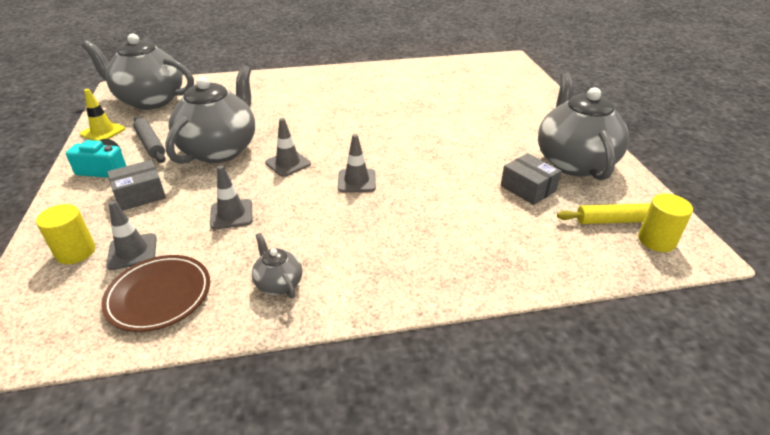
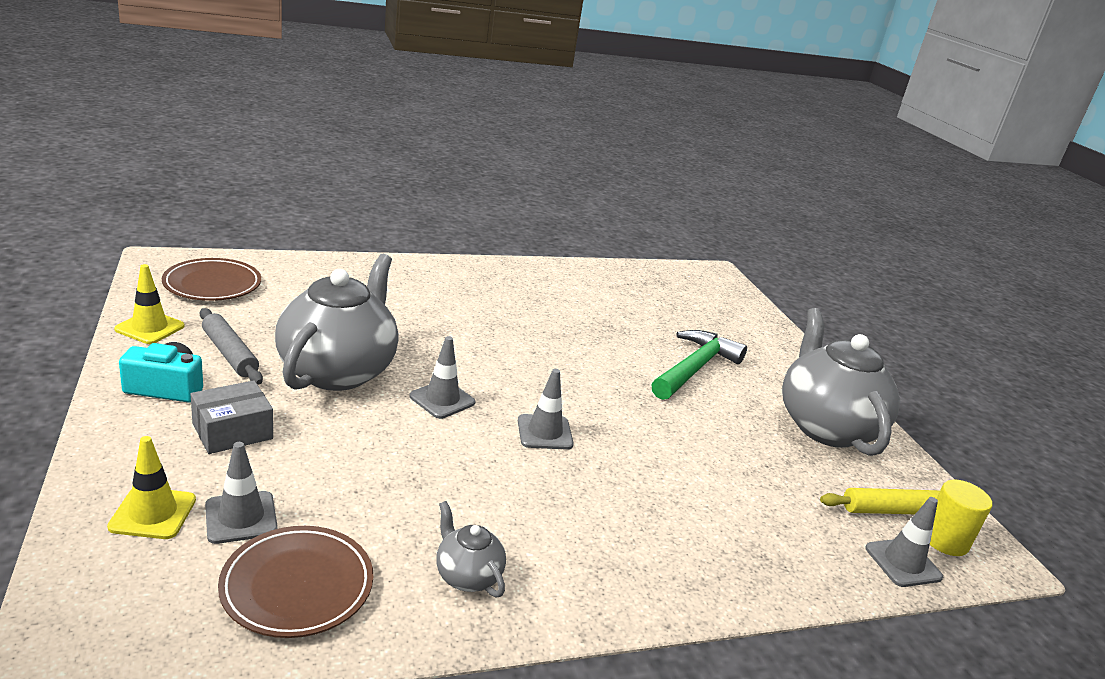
camera: 10 degrees left, 10 degrees down
(76, 252) = (153, 513): yellow cylinder -> yellow traffic cone
(150, 100) = (212, 284): grey teapot -> brown plate
(231, 214) = (377, 470): grey traffic cone -> grey traffic cone (903, 563)
(479, 128) = (694, 368): none -> green hammer
(528, 188) = (774, 459): grey box -> none

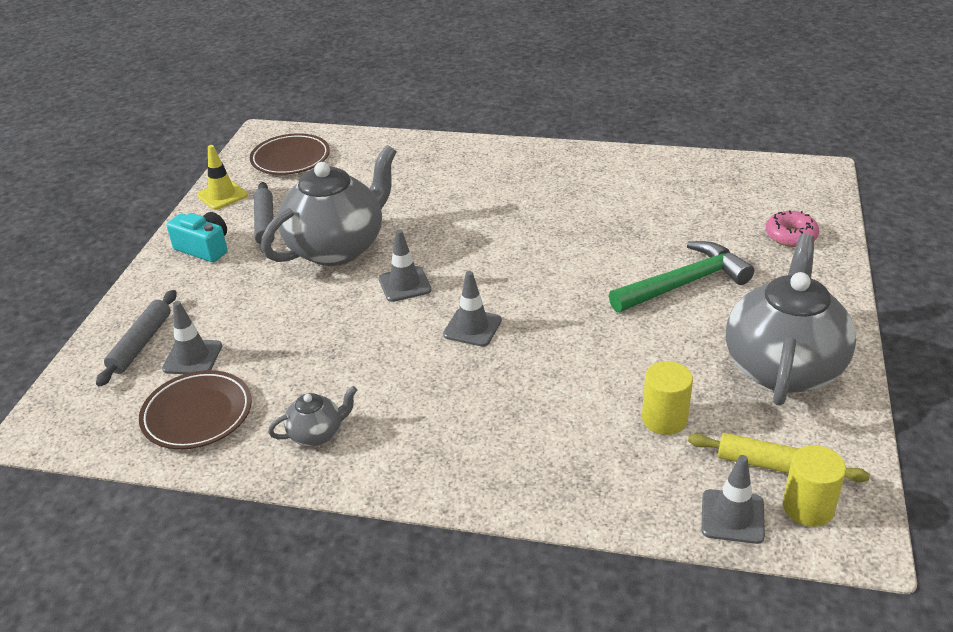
camera: 35 degrees right, 10 degrees up
(153, 513) = (141, 344): yellow traffic cone -> grey rolling pin
(232, 431) = (227, 290): grey box -> none
(467, 575) = (317, 434): grey teapot -> grey teapot turned 75 degrees clockwise
(739, 322) = (790, 235): none -> pink donut
(779, 488) = (664, 419): none -> yellow cylinder

